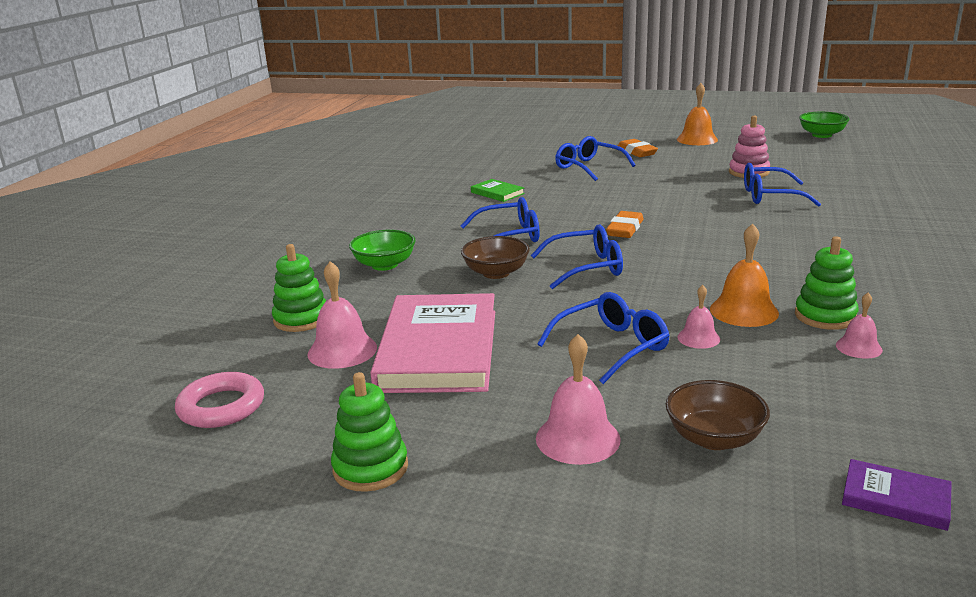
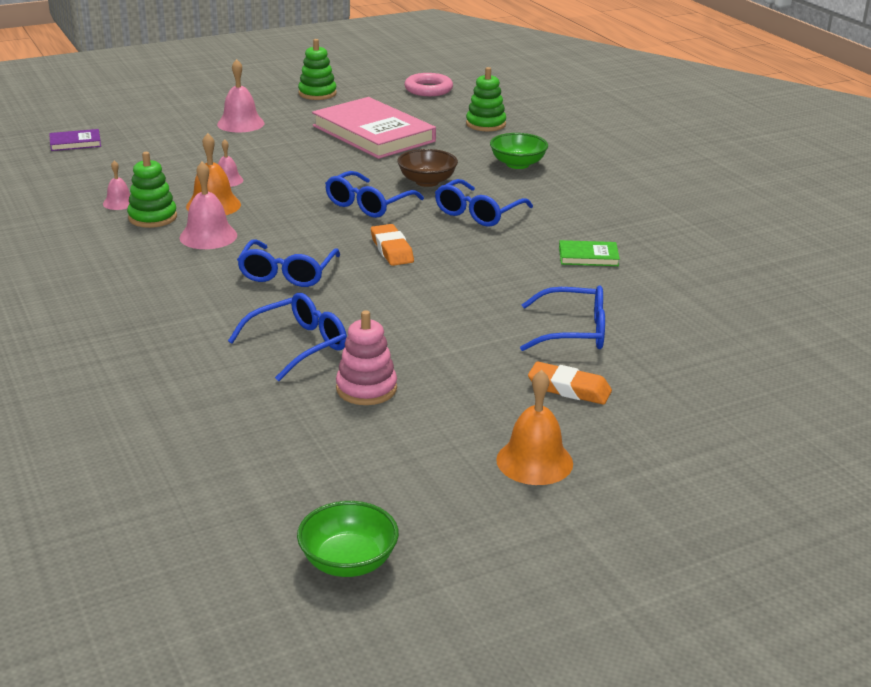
camera: 135 degrees right, 5 degrees up
(342, 350) = (425, 119): pink bell -> pink bell (208, 236)
(612, 347) = (275, 161): blue glasses -> blue glasses (287, 273)
(714, 438) = (174, 140): brown bowl -> none

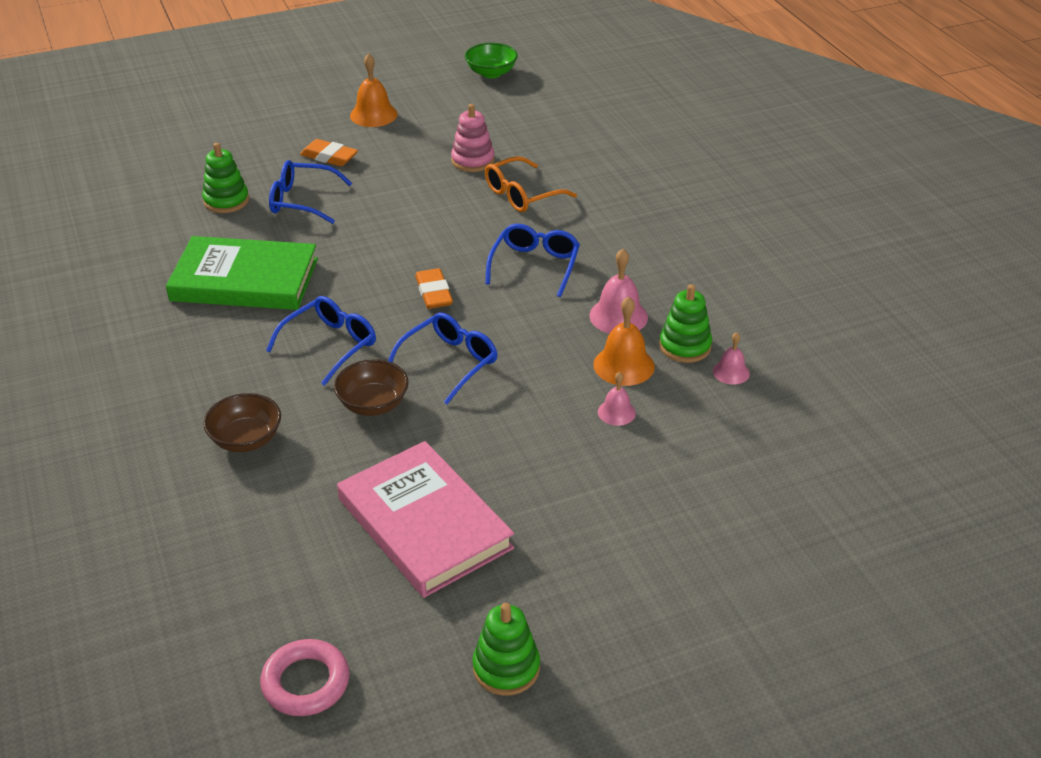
camera: 175 degrees left, 10 degrees up
(75, 143) = (846, 506): purple book -> none
(240, 123) = (623, 559): pink bell -> none
(298, 345) = (522, 195): blue glasses -> orange glasses
(485, 124) = (249, 549): green stacking toy -> green stacking toy (226, 201)
(517, 164) = (246, 439): green bowl -> brown bowl
(588, 256) = (245, 279): green book -> green book, size x2.33

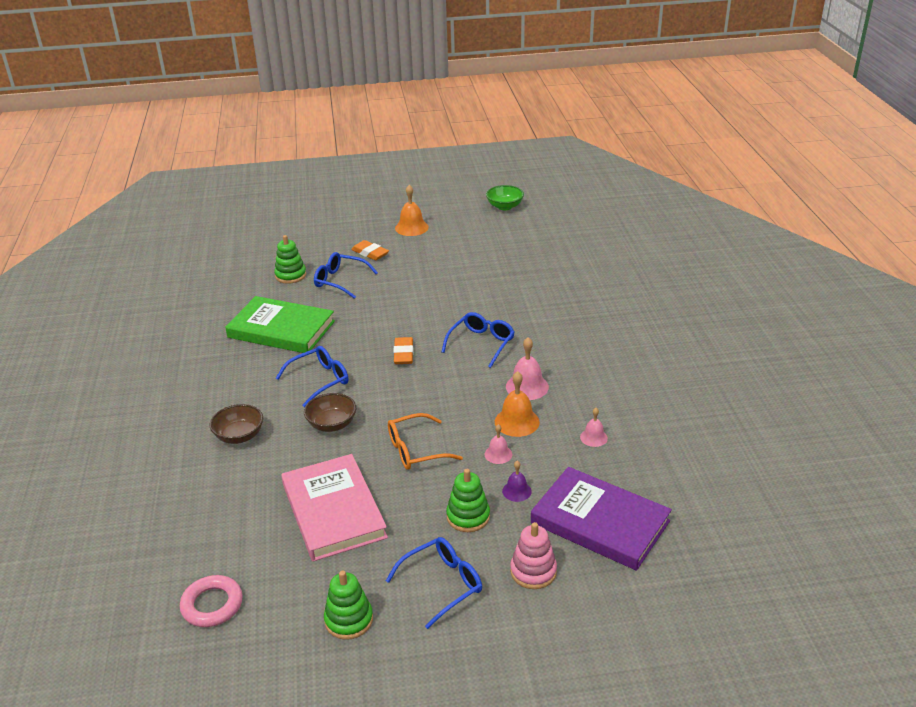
camera: 15 degrees right, 5 degrees down
(449, 362) = (395, 403): blue glasses -> blue glasses (442, 584)
(472, 161) = (467, 266): pink stacking toy -> pink stacking toy (533, 571)
(522, 195) = (492, 293): orange glasses -> orange glasses (416, 450)
(660, 458) = (516, 491): none -> purple bell
(685, 346) = (567, 414): green stacking toy -> green stacking toy (468, 516)
(782, 481) = (600, 522): none -> purple book

